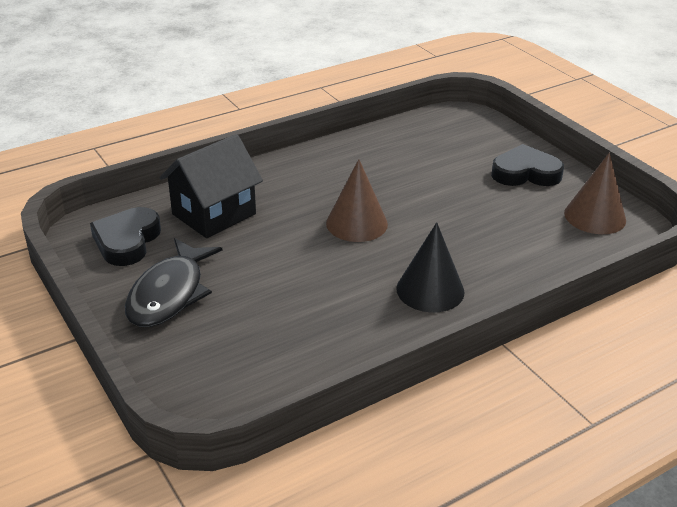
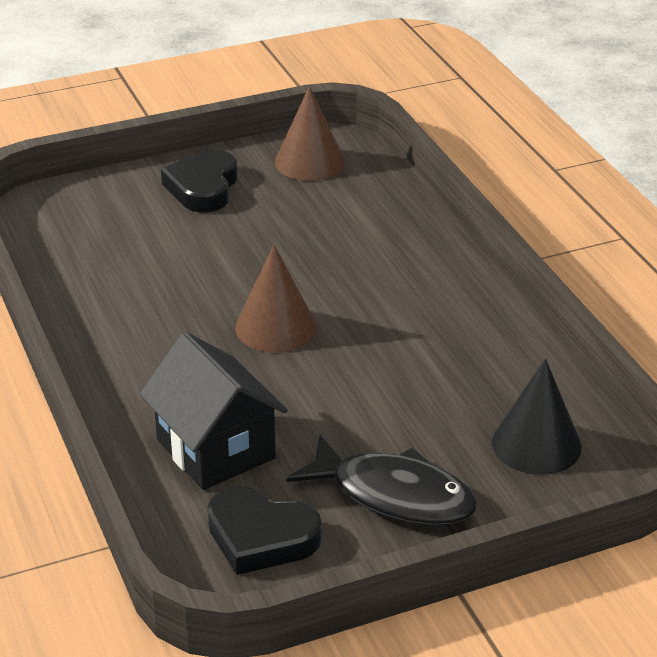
camera: 80 degrees left, 0 degrees up
(430, 290) = (422, 291): black cone -> black cone (536, 444)

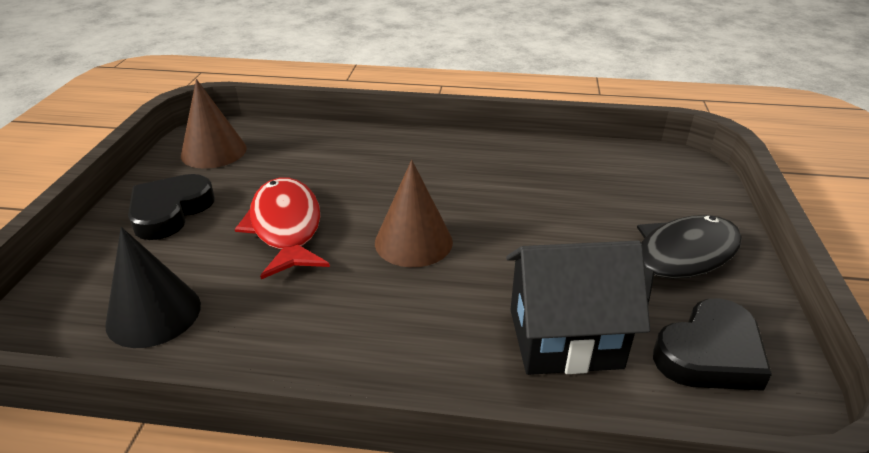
camera: 60 degrees left, 0 degrees up
(203, 187) = (170, 211): black heart -> black heart turned 75 degrees clockwise
(234, 253) = (286, 227): none -> red fish
(536, 444) = (646, 179): black cone -> black cone (154, 314)

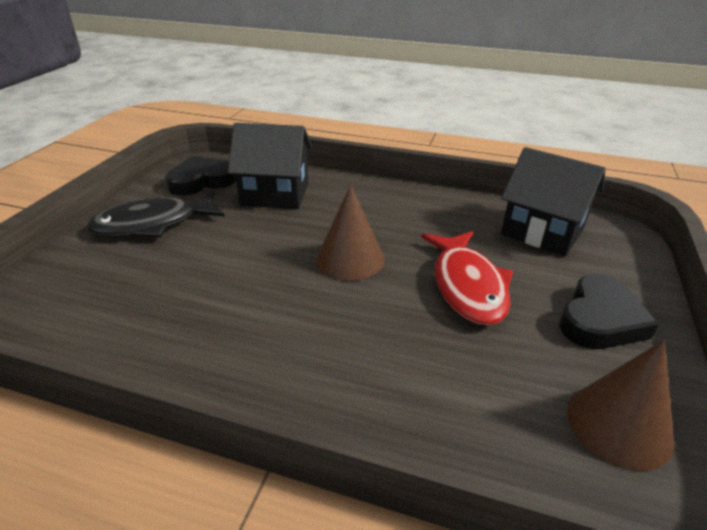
camera: 170 degrees left, 0 degrees up
(154, 314) = (542, 231): black cone -> black house

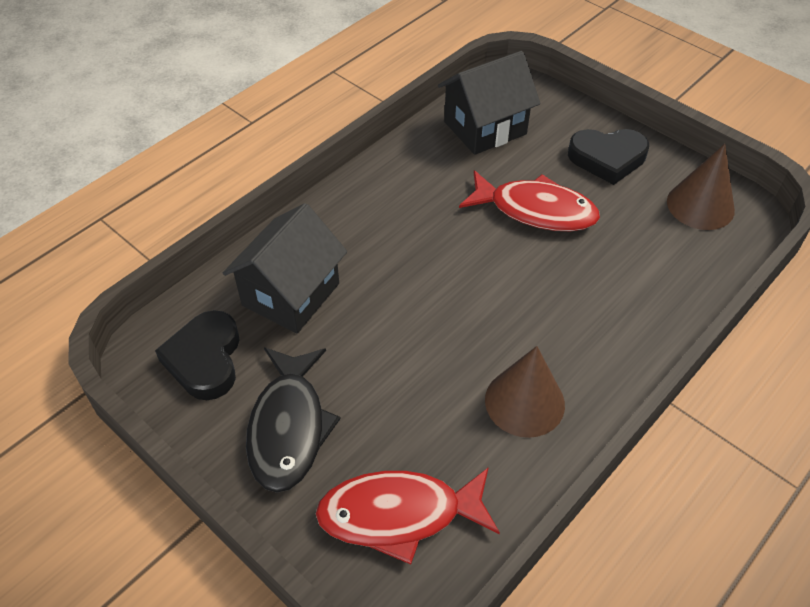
camera: 65 degrees left, 15 degrees up
(77, 292) = (399, 514): none -> red fish
(350, 259) = (457, 272): brown cone -> brown cone (524, 402)
(600, 319) = (607, 158): black heart -> black heart turned 120 degrees clockwise

